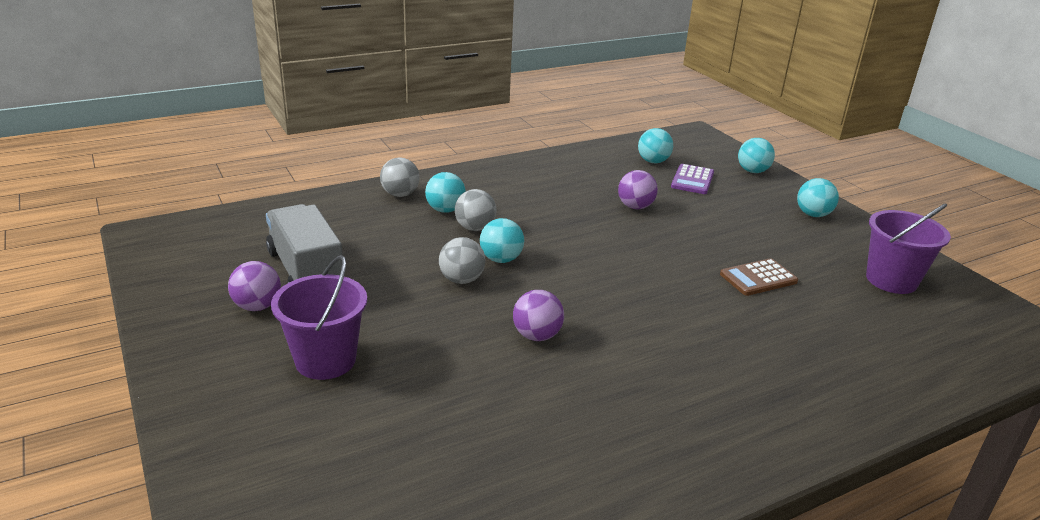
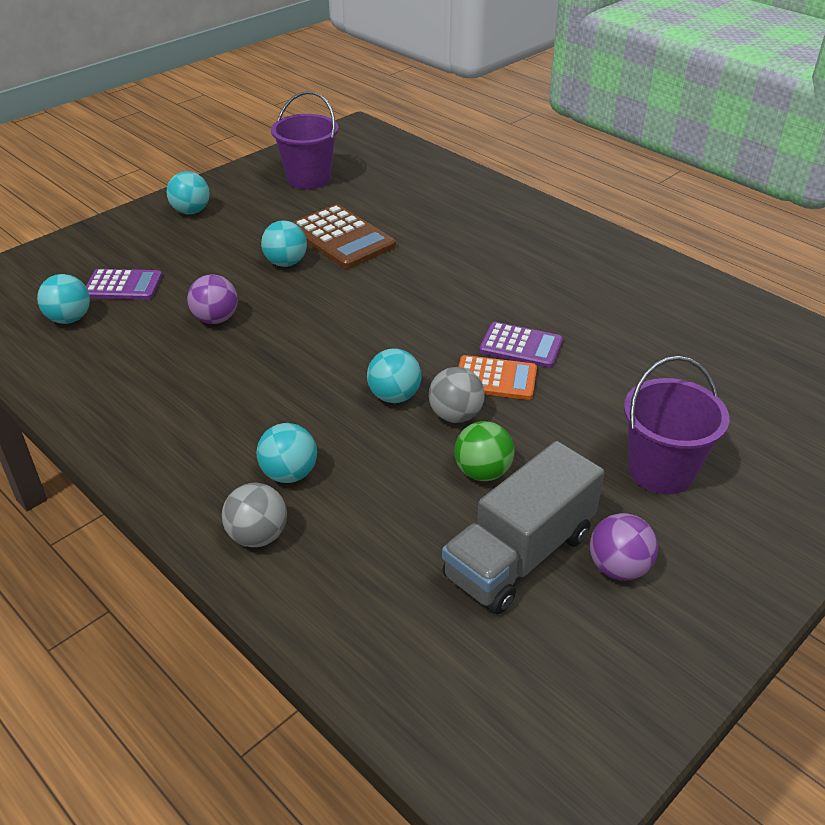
camera: 105 degrees left, 10 degrees up
(392, 277) = (482, 472): none -> green ball
(475, 228) = (329, 434): grey ball -> none
(496, 309) = (495, 379): none -> orange calculator
(537, 336) = (521, 346): purple ball -> purple calculator
(752, 171) = (84, 247): turquoise ball -> turquoise ball (286, 263)
(758, 278) = (341, 238): brown calculator -> brown calculator, size x1.54

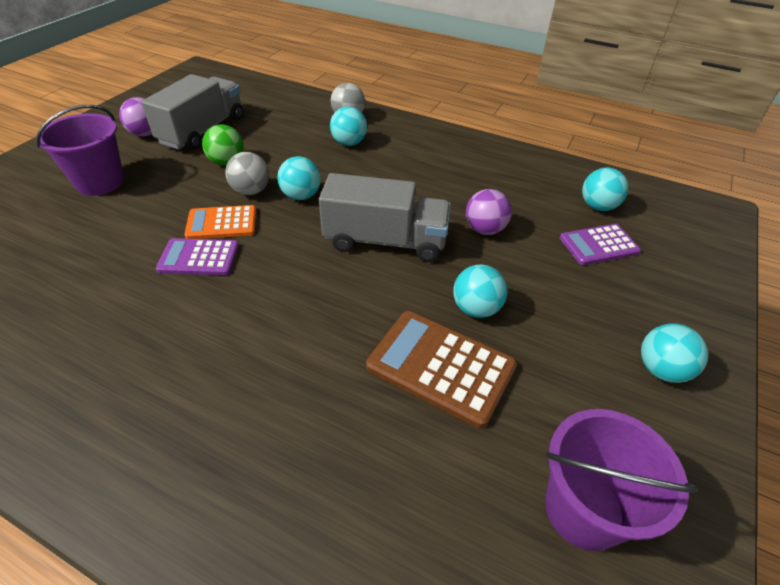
camera: 160 degrees right, 5 degrees up
(326, 327) = (385, 241): none -> grey truck

